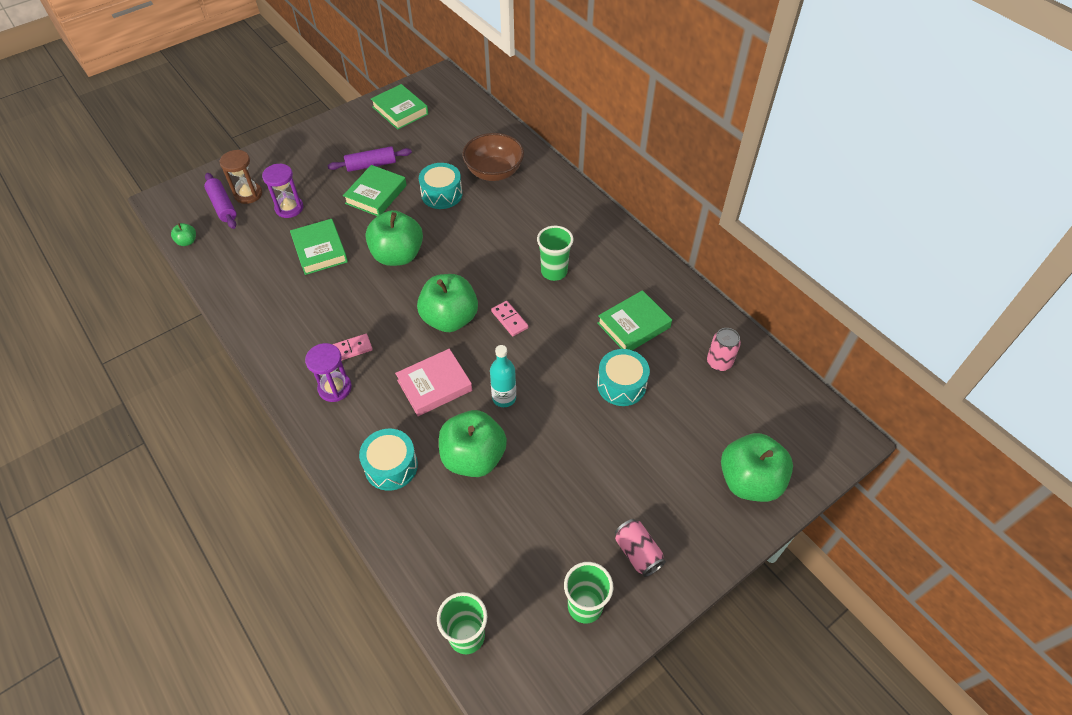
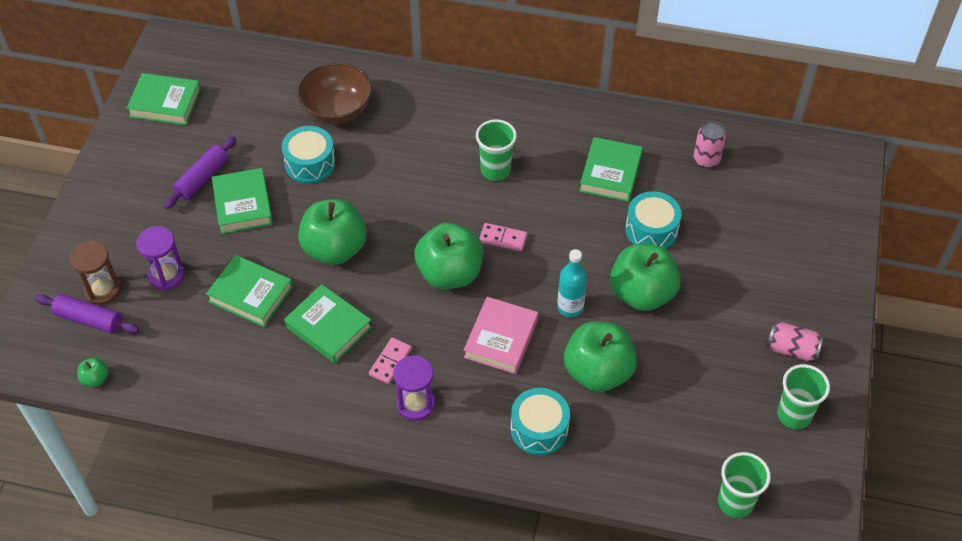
camera: 40 degrees left, 0 degrees up
(340, 301) = (328, 327): none -> green book
(749, 481) = (815, 238): green apple -> green apple (642, 293)

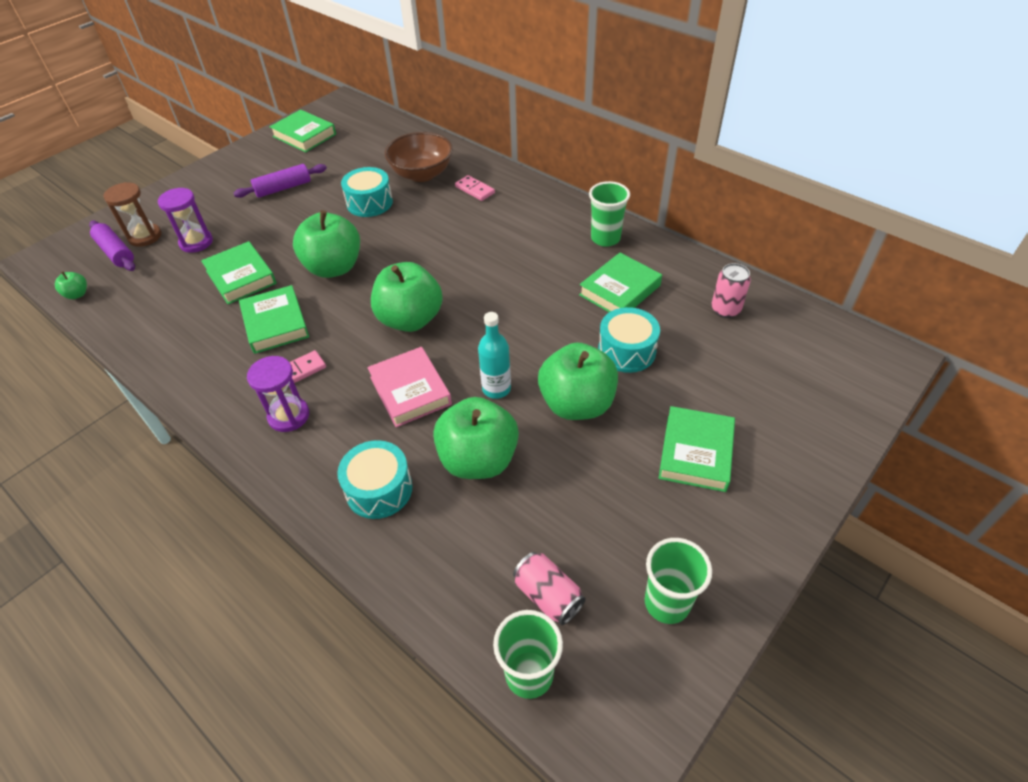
camera: 30 degrees right, 5 degrees down
(243, 204) = (295, 214): green book -> green book (695, 453)
(495, 170) = (515, 254): green cup -> green cup (605, 238)
(501, 339) = (410, 391): pink book -> pink book turned 75 degrees counterclockwise
(503, 238) = (479, 308): pink domino -> pink domino (475, 190)
(791, 349) = (708, 526): pink can -> pink can (548, 595)

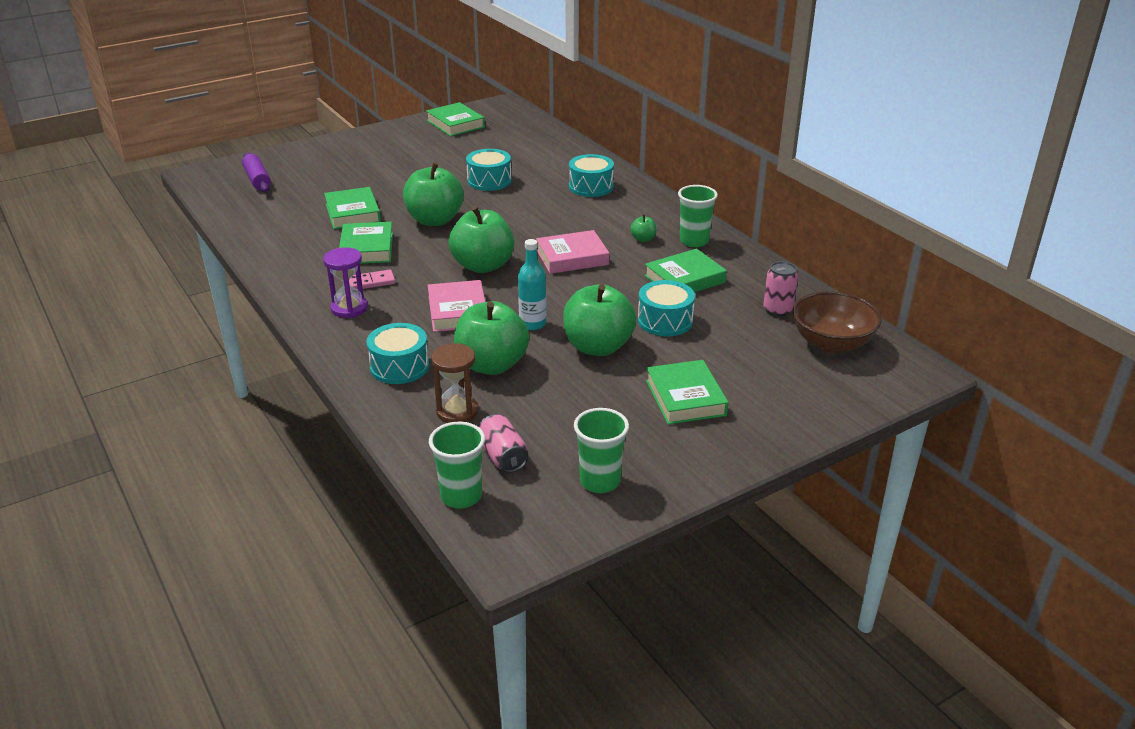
camera: 15 degrees right, 15 degrees down
(77, 294) = (215, 202): green apple -> green apple (643, 239)
(145, 236) = (285, 173): brown hourglass -> brown hourglass (457, 411)
(196, 242) = (326, 184): purple hourglass -> none
(283, 188) = (418, 158): purple rolling pin -> none
(422, 174) = (548, 168): brown bowl -> brown bowl (831, 343)
(475, 190) = (591, 187): pink domino -> turquoise drum
(497, 287) = (572, 257): none -> pink book
(695, 453) = (685, 398): green book -> green book turned 45 degrees counterclockwise

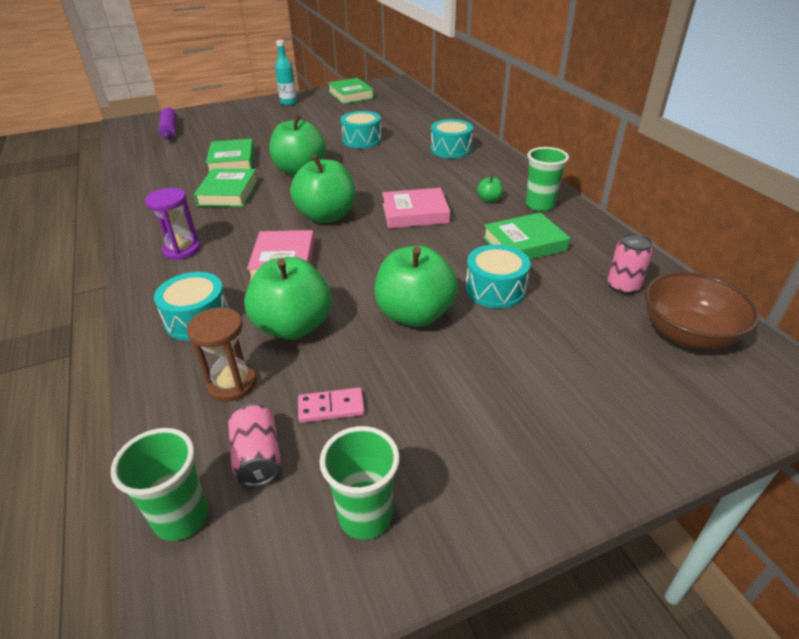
camera: 10 degrees right, 5 degrees up
(371, 282) = (216, 225): pink domino -> pink domino (331, 407)
(532, 324) = (353, 281): turquoise bottle -> turquoise bottle (288, 103)
(685, 398) = (502, 393): green book -> none

